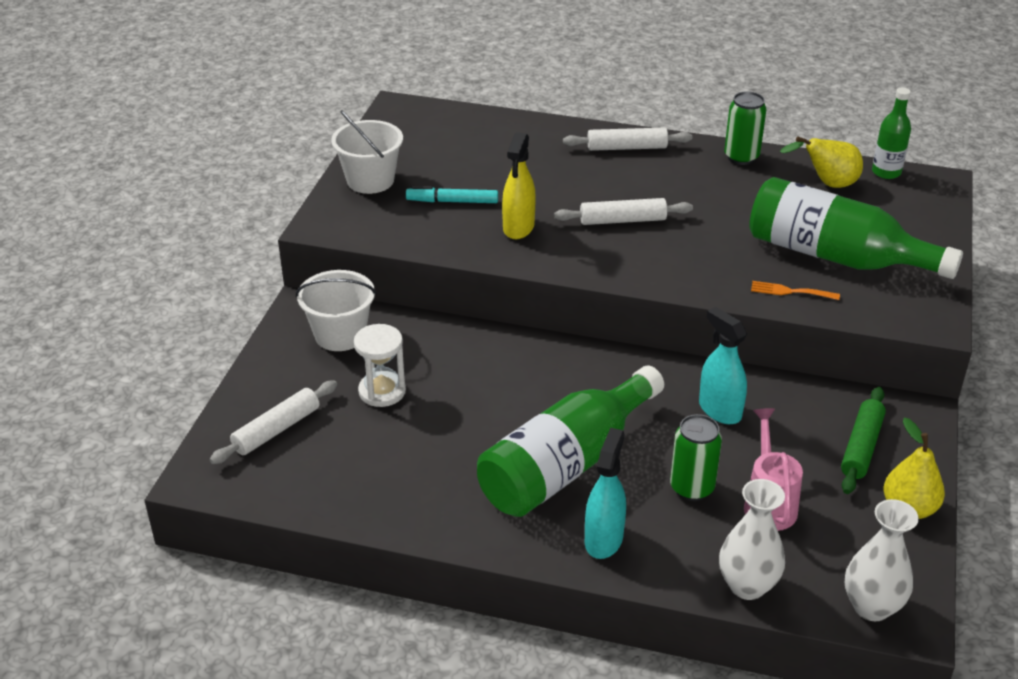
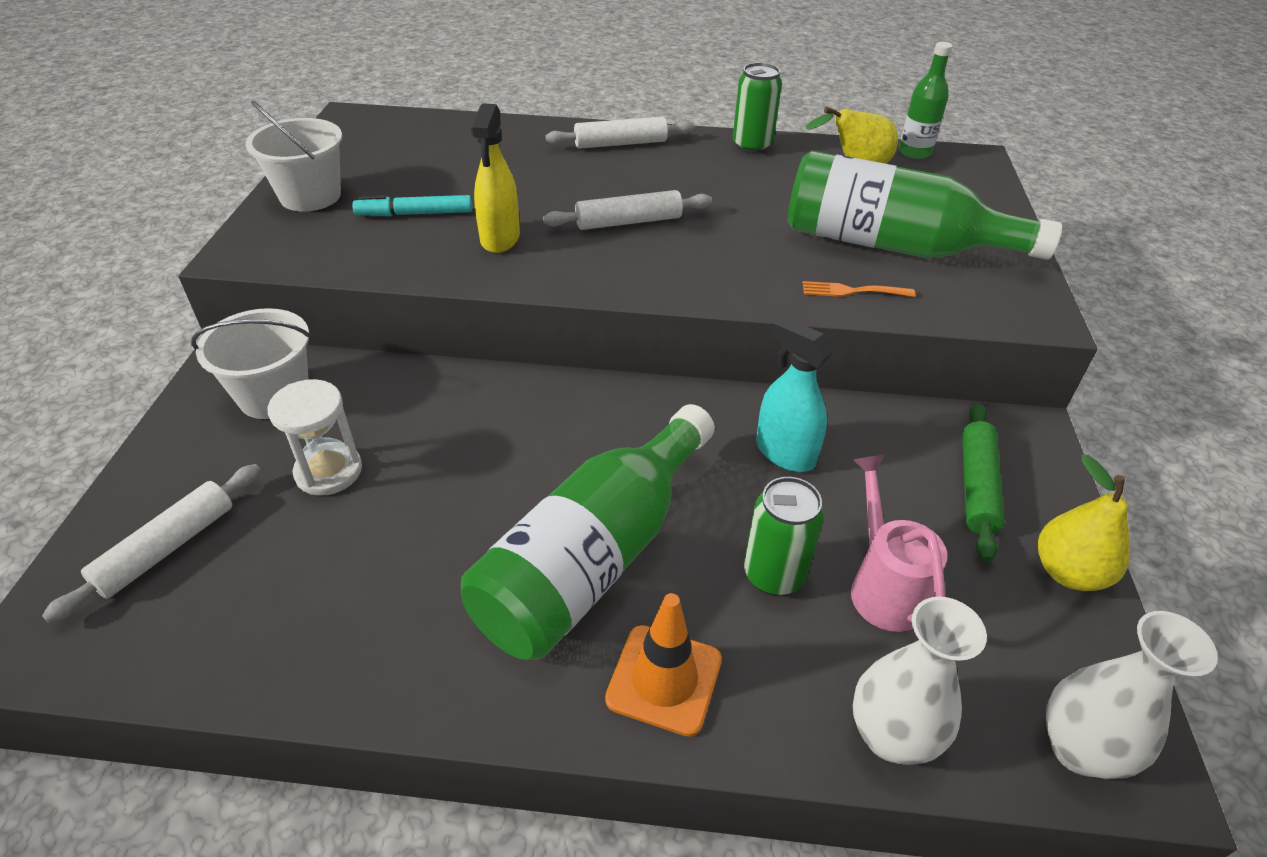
camera: 10 degrees left, 5 degrees up
(603, 539) = (664, 679): turquoise spray bottle -> orange traffic cone

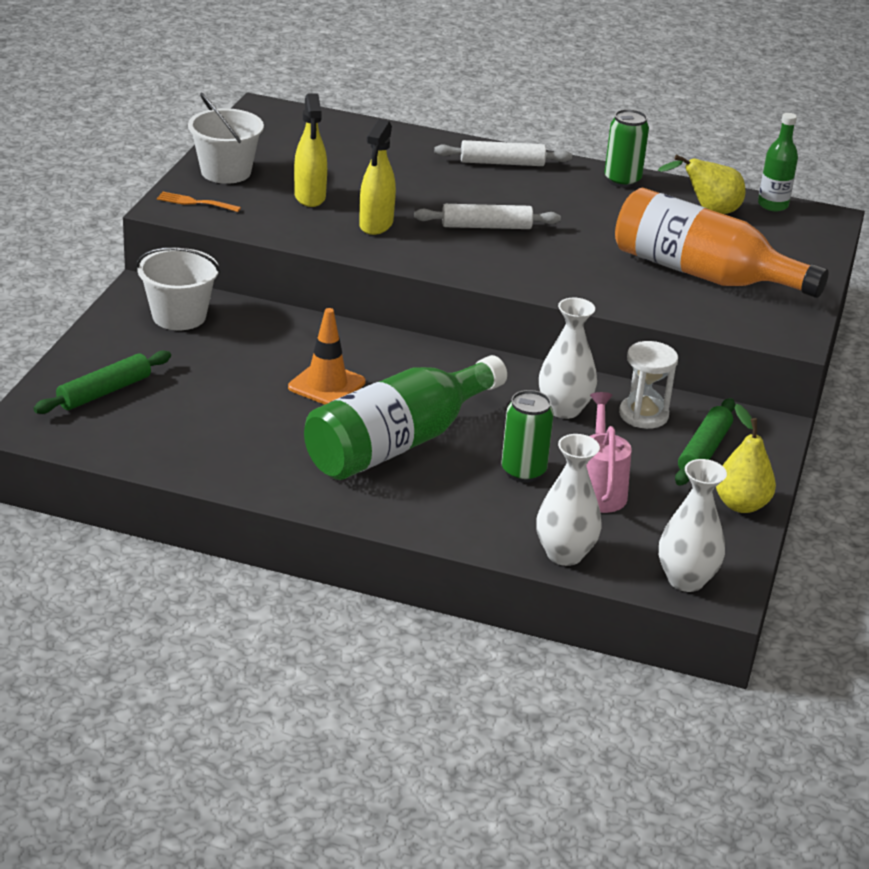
camera: 10 degrees right, 10 degrees down
(167, 548) = (104, 392): white rolling pin -> green rolling pin
(328, 471) = (217, 368): white hourglass -> white hourglass (643, 415)
(415, 214) = (310, 197): turquoise marker -> yellow spray bottle
(664, 679) = (426, 506): orange traffic cone -> orange traffic cone (326, 385)
(785, 453) = (564, 409): turquoise spray bottle -> white vase
(852, 291) = (649, 300): orange fork -> orange fork (195, 202)
(892, 245) = (703, 274): green bottle -> orange bottle

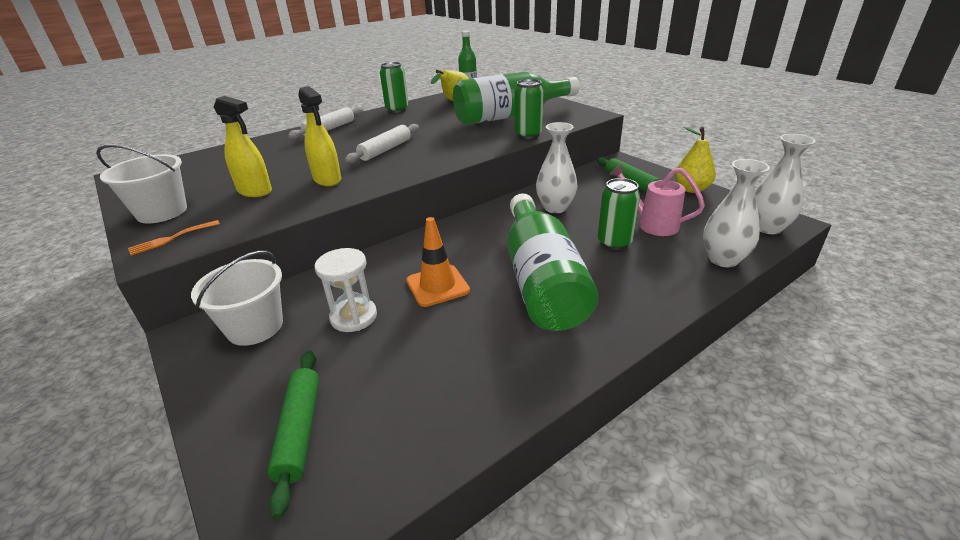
camera: 50 degrees left, 0 degrees up
(643, 415) = (581, 188): white hourglass -> white hourglass (353, 317)
(647, 308) = (528, 135): none -> green can
(703, 274) = (510, 116): orange bottle -> green bottle

